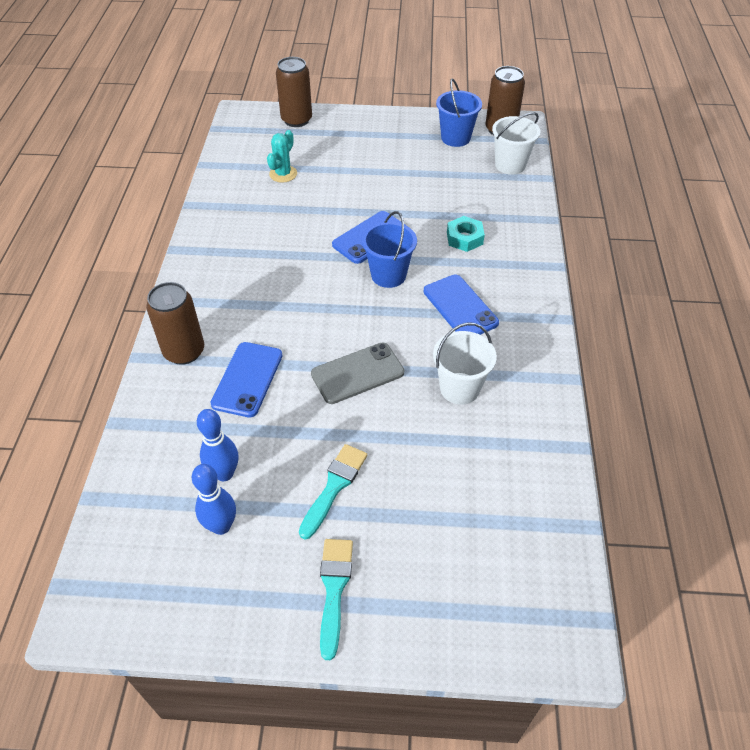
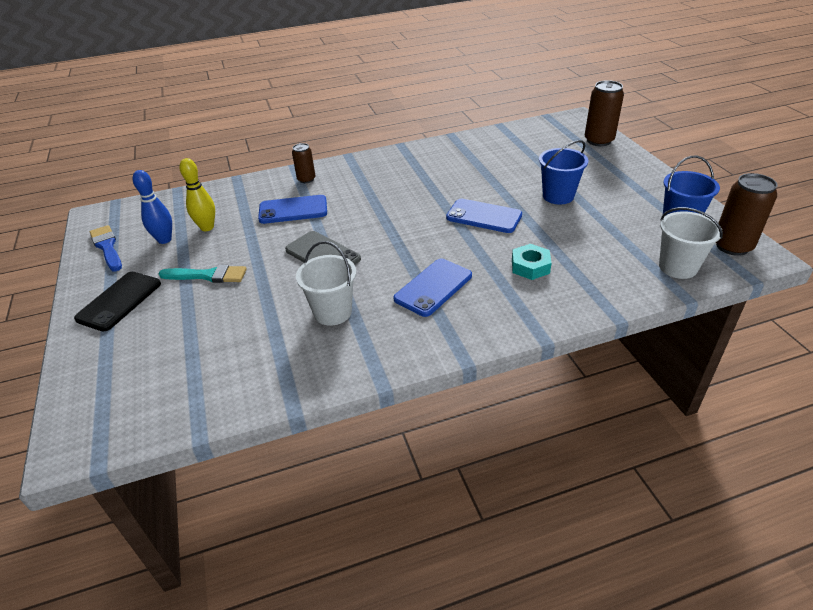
camera: 70 degrees right, 10 degrees down
(184, 351) = (306, 179): brown can -> brown can, size x0.60
(191, 601) = (107, 247): none -> blue brush
(224, 473) = (207, 227): blue bowling pin -> yellow bowling pin
(283, 174) = (523, 156): turquoise cactus -> none
(334, 589) = (119, 301): turquoise brush -> black phone
(388, 275) = (444, 238): blue bucket -> blue bucket (558, 196)

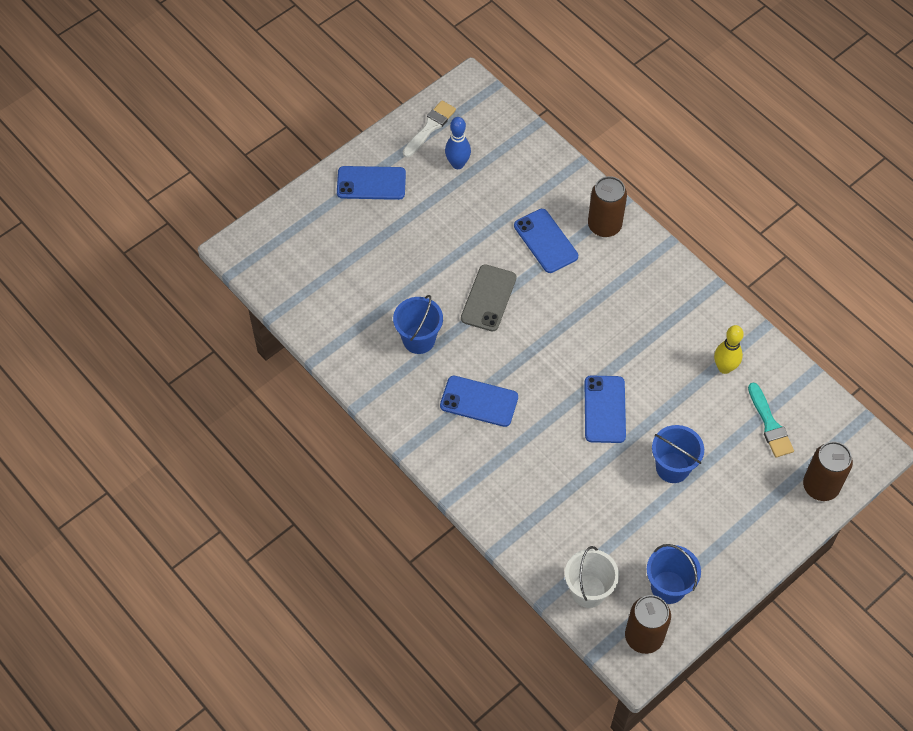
camera: 65 degrees right, 20 degrees up
(107, 247) = (430, 127): blue brush -> white brush
(119, 301) = (371, 183): black phone -> blue phone
(207, 227) = (489, 186): yellow bowling pin -> yellow bowling pin (724, 367)
(208, 275) = (425, 226): turquoise brush -> turquoise brush (770, 424)
(306, 179) = (604, 225): brown can -> brown can, size x1.67
(332, 312) = (419, 339): white bucket -> blue bucket
(530, 266) = (539, 469): turquoise nut -> none

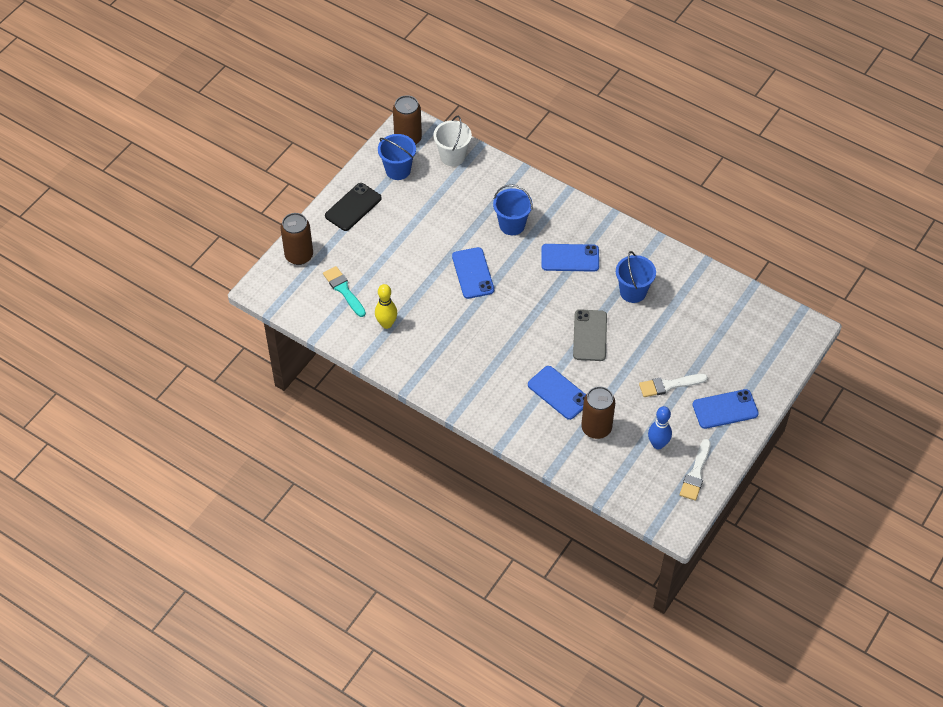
camera: 165 degrees right, 5 degrees down
(420, 222) = (669, 385): none -> white brush
(604, 225) = (513, 418): brown can -> brown can (596, 428)
(672, 467) = (411, 244): blue bucket -> blue bucket (512, 225)
(739, 542) = (353, 207): none -> black phone

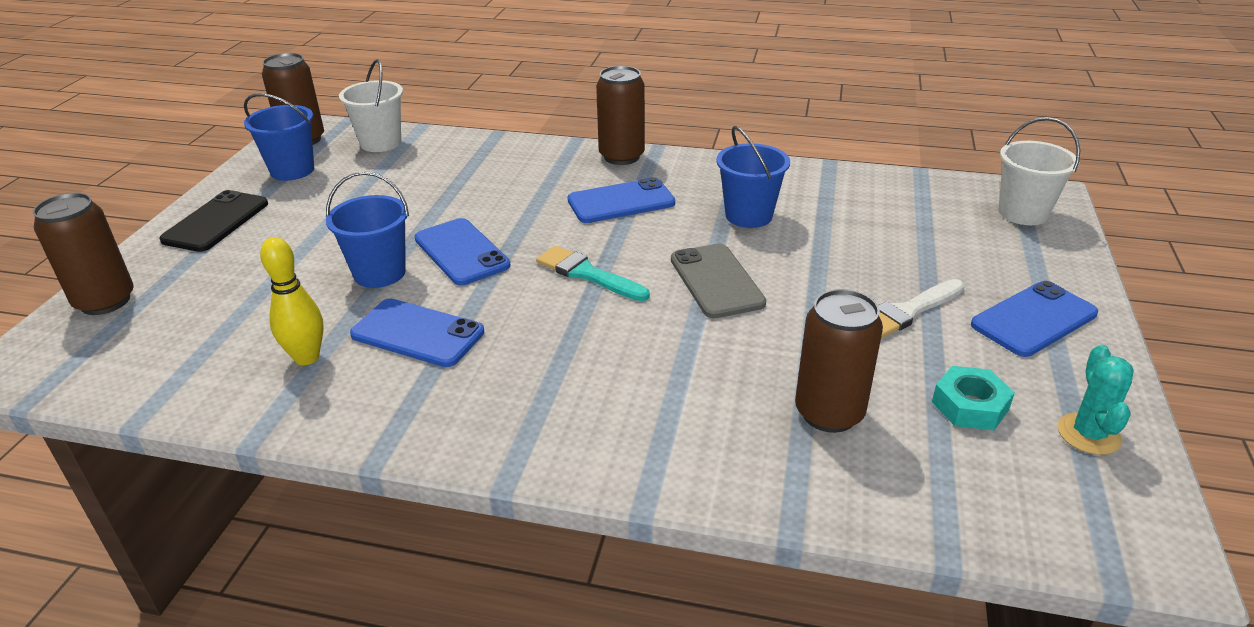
camera: 20 degrees left, 20 degrees down
(343, 290) = (205, 328): turquoise brush -> turquoise brush (587, 274)
(512, 225) = (506, 187): blue bucket -> blue bucket (379, 273)
(558, 393) = (714, 376): blue phone -> blue phone (417, 333)
(588, 215) = (621, 156): none -> brown can
(658, 444) = (970, 406): blue bowling pin -> turquoise nut
(696, 473) = (1088, 434): white brush -> turquoise cactus
(782, 338) = (1023, 213): none -> white bucket

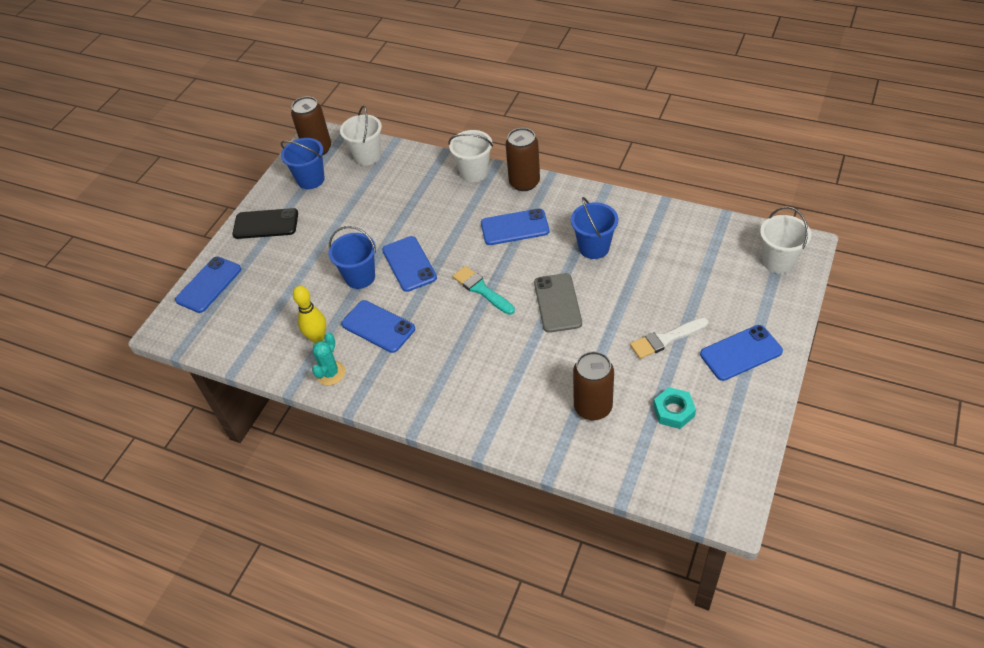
camera: 15 degrees right, 15 degrees up
(105, 301) = (209, 285): brown can -> blue phone
(216, 222) = (266, 224): black phone -> black phone turned 60 degrees clockwise
(544, 151) = (474, 172): none -> white bucket
(1088, 434) = (732, 437): turquoise cactus -> turquoise cactus (330, 373)

